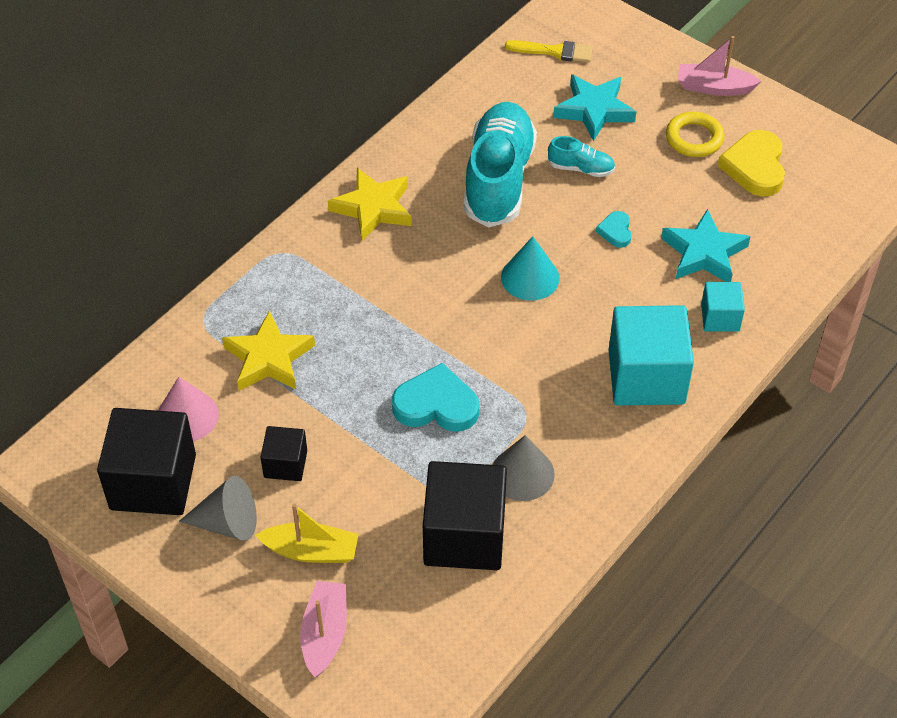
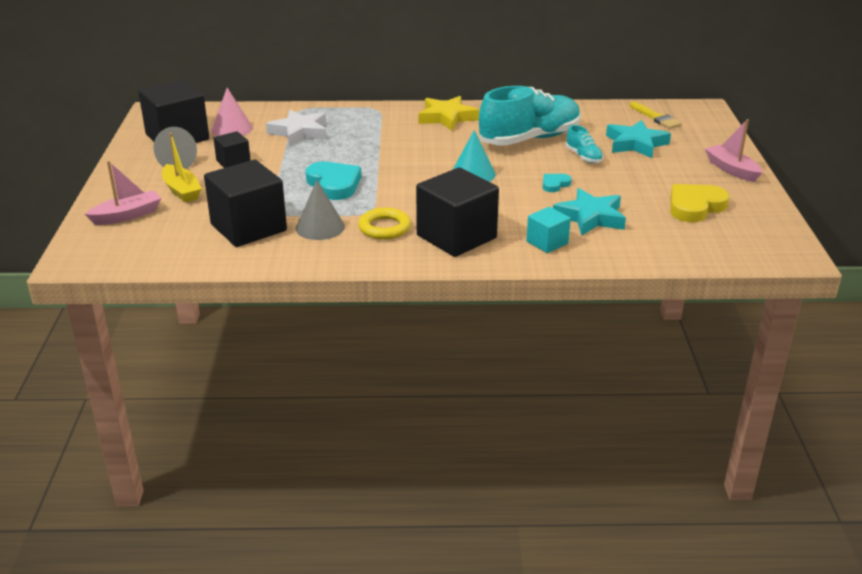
camera: 50 degrees right, 20 degrees down
(269, 358) = (299, 132): yellow star -> white star
(646, 377) = (456, 237): turquoise cube -> black cube
(694, 138) = (677, 179): yellow ring -> yellow ring (384, 228)

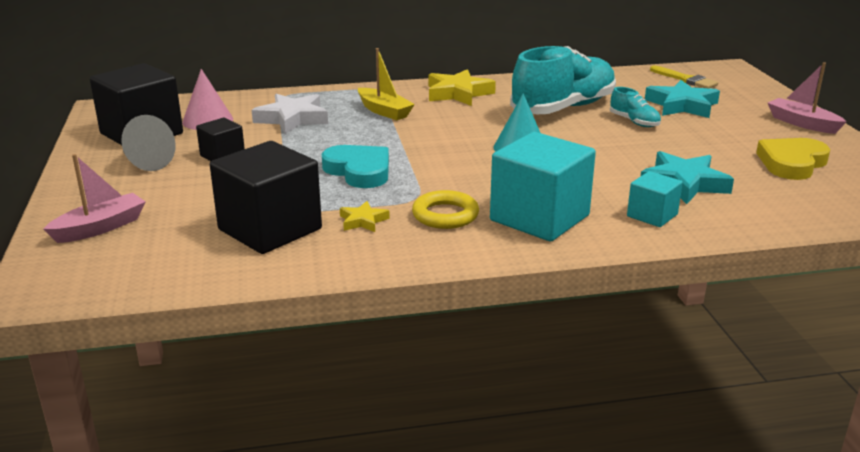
camera: 10 degrees left, 5 degrees down
(181, 190) = (166, 192): yellow boat -> yellow boat (384, 111)
(320, 227) = (363, 221): grey cone -> yellow star
(456, 237) = (539, 218): black cube -> turquoise cube
(555, 184) = (620, 152): turquoise heart -> none

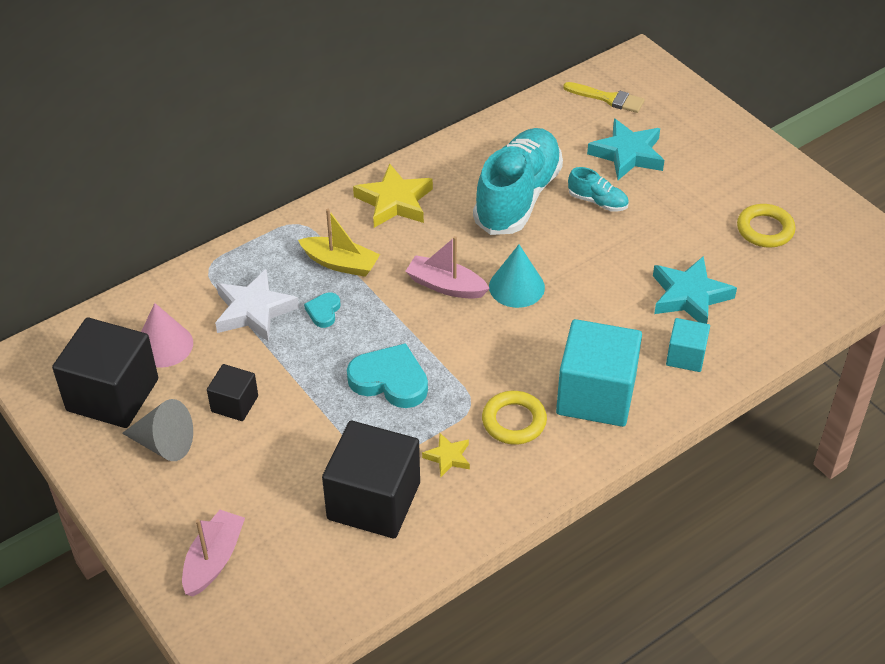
camera: 25 degrees left, 20 degrees up
(345, 129) = (323, 311): none -> turquoise heart
(792, 163) = (765, 229): yellow heart -> yellow ring
(802, 123) = (748, 154): pink boat -> pink boat (446, 286)

